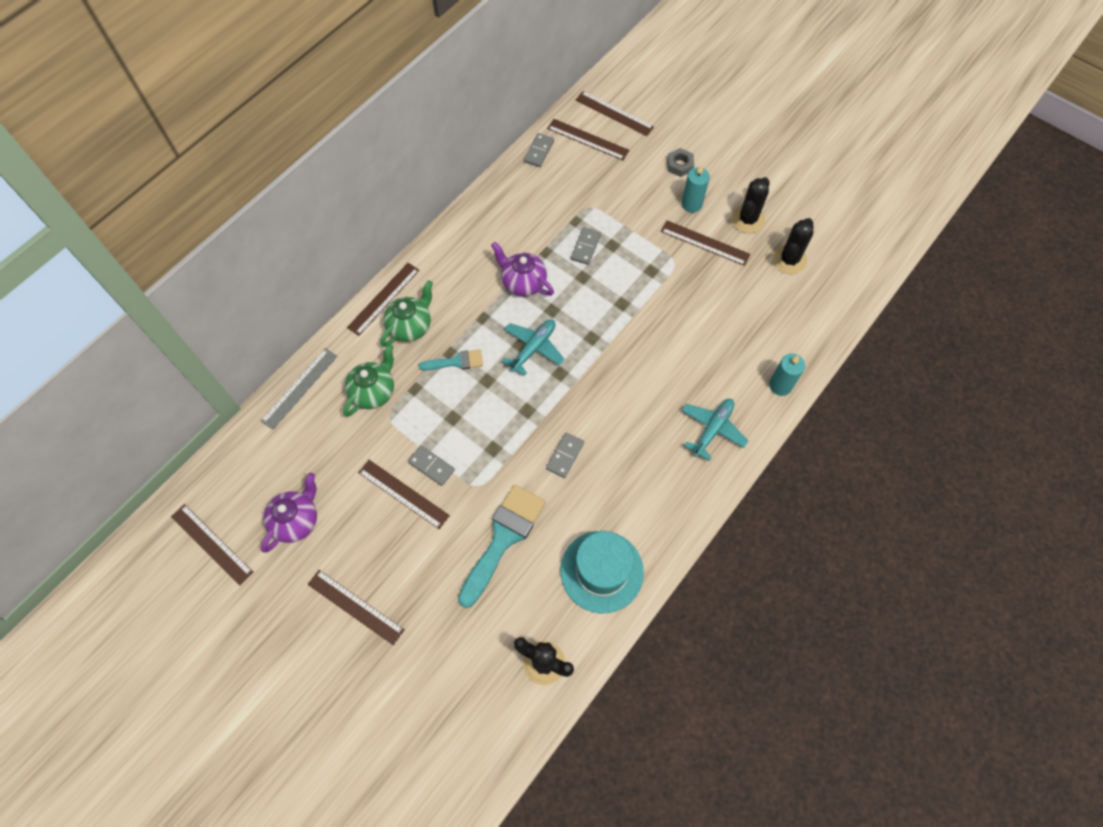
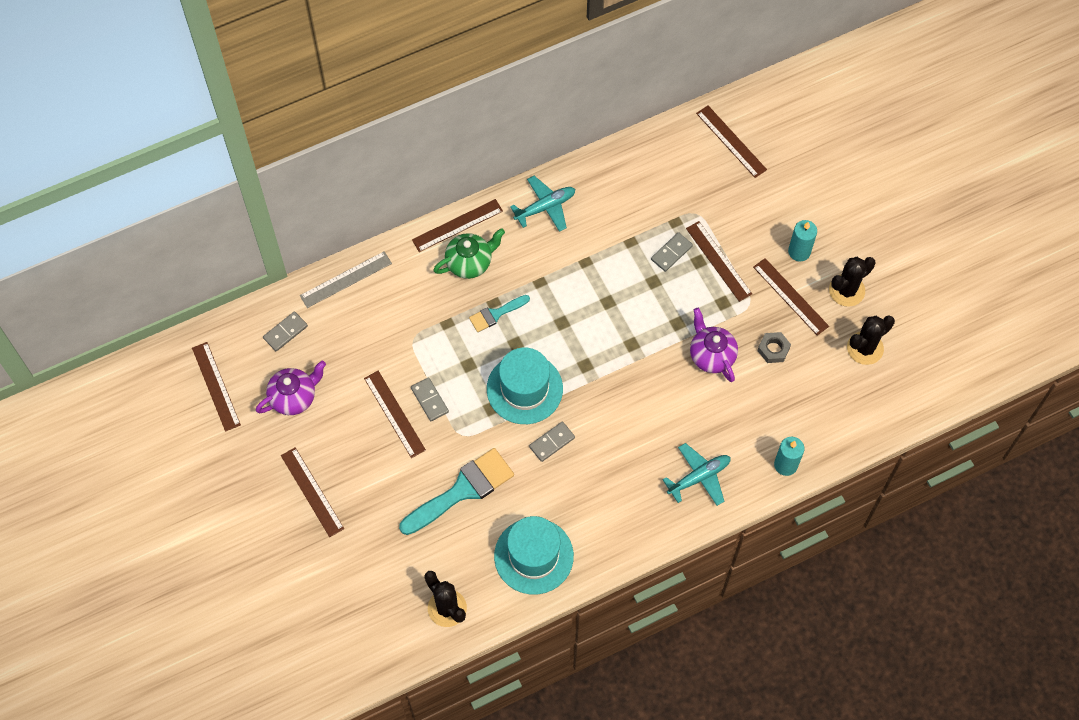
camera: 25 degrees right, 0 degrees up
(373, 391) = (409, 310): green teapot -> none
(456, 362) = (496, 314): turquoise brush -> turquoise brush turned 135 degrees clockwise
(515, 418) = (524, 389): none -> turquoise hat
(523, 282) = (594, 263): purple teapot -> purple teapot (711, 355)
(533, 348) = (572, 331): turquoise plane -> turquoise plane (545, 207)
(539, 151) = (675, 135): grey domino -> grey domino (285, 332)
(614, 113) = (772, 123): brown ruler -> brown ruler (718, 261)
(679, 165) = (809, 206): grey nut -> grey nut (773, 349)

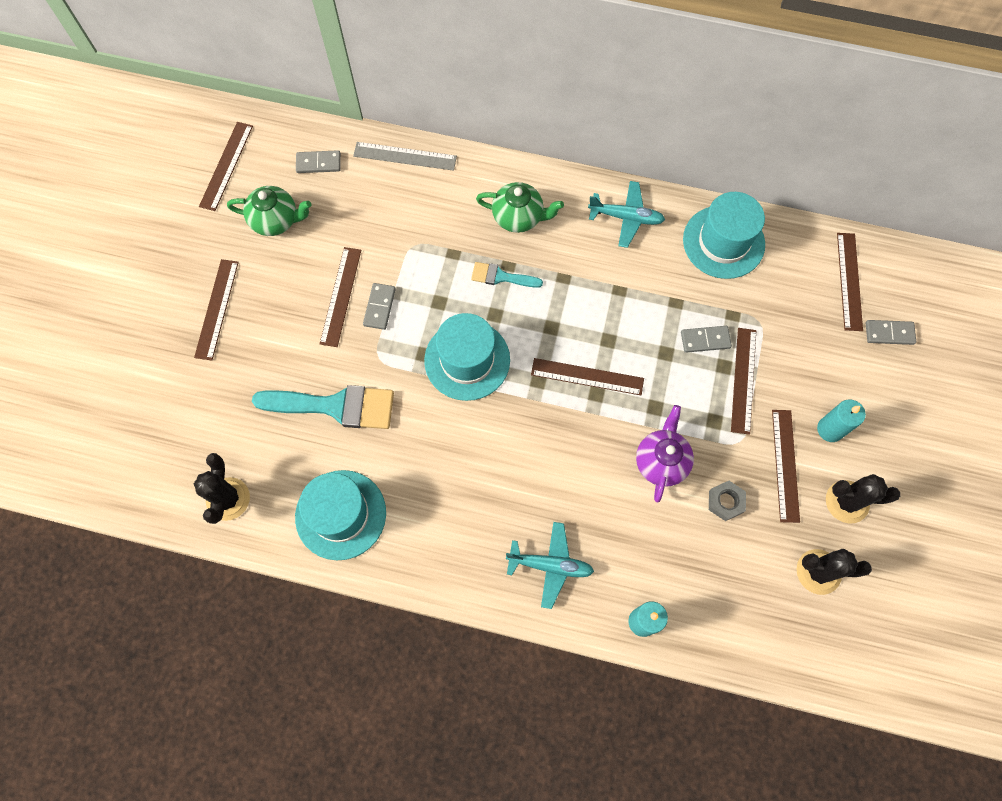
camera: 40 degrees right, 5 degrees up
(294, 397) = (276, 220): purple teapot -> green teapot
(457, 225) = (536, 178): brown ruler -> brown ruler (587, 376)
(552, 442) = (448, 425): grey domino -> grey domino (889, 333)
(626, 175) = (723, 242): none -> turquoise hat

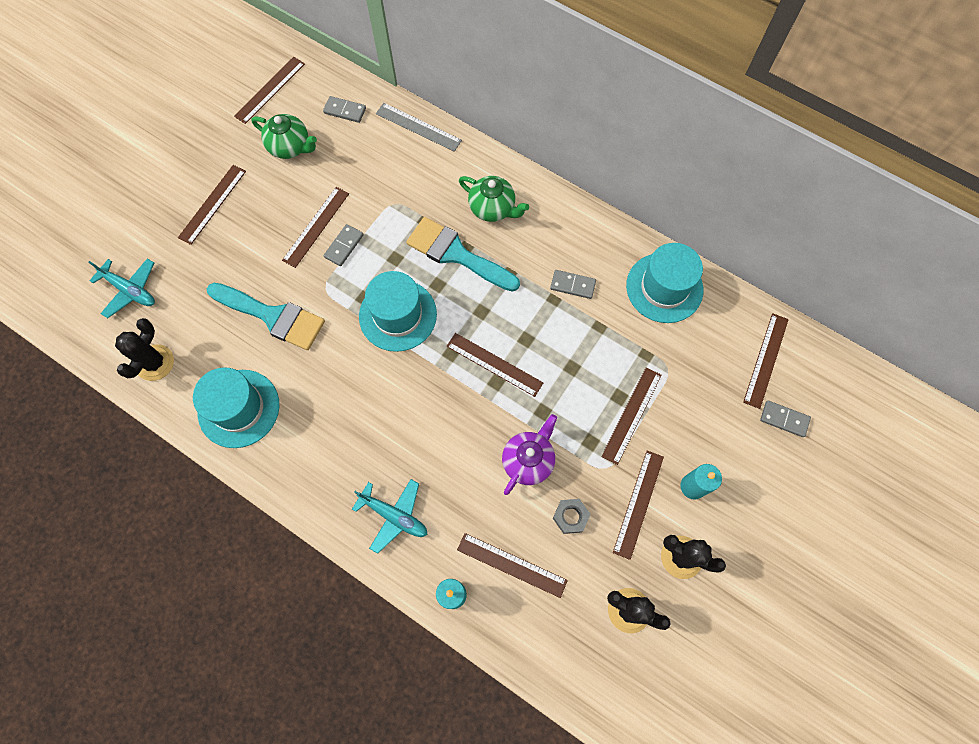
camera: 20 degrees right, 0 degrees up
(501, 277) = (456, 254): turquoise brush -> turquoise brush, size x1.88
(626, 217) = (586, 238): turquoise plane -> turquoise plane (130, 290)
(688, 570) = (511, 565): none -> brown ruler
(705, 340) = (612, 368): grey domino -> grey domino (572, 285)

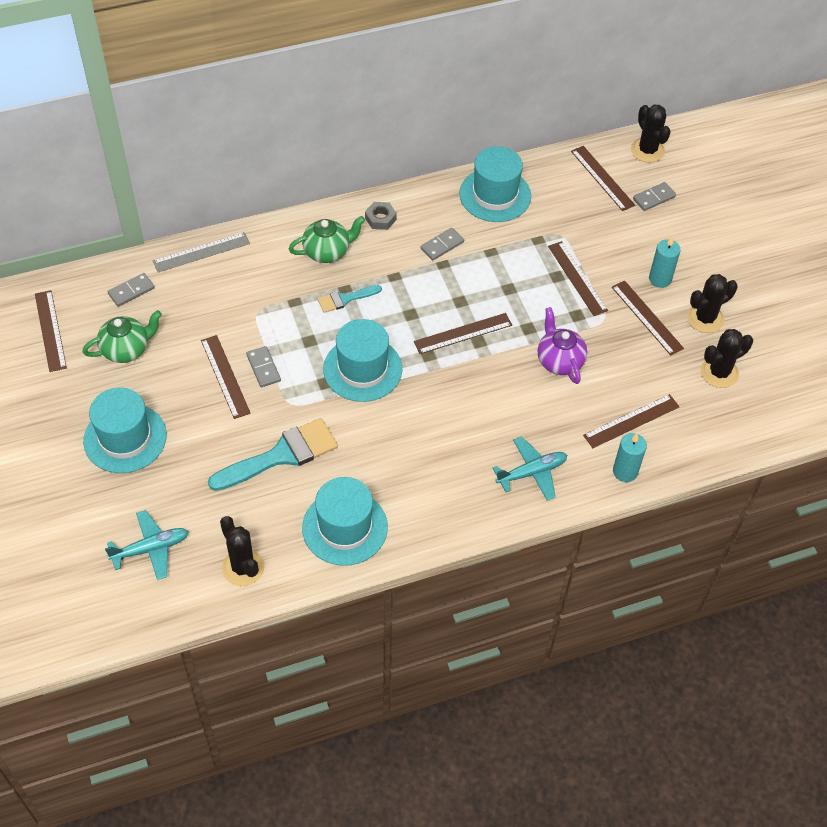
camera: 55 degrees left, 15 degrees down
(212, 204) = (125, 438): brown ruler -> turquoise hat
(456, 254) = (345, 299): turquoise brush -> turquoise brush, size x0.53
(570, 517) = (624, 363): grey nut -> grey nut (380, 219)
(836, 376) = (647, 150): none -> black cactus

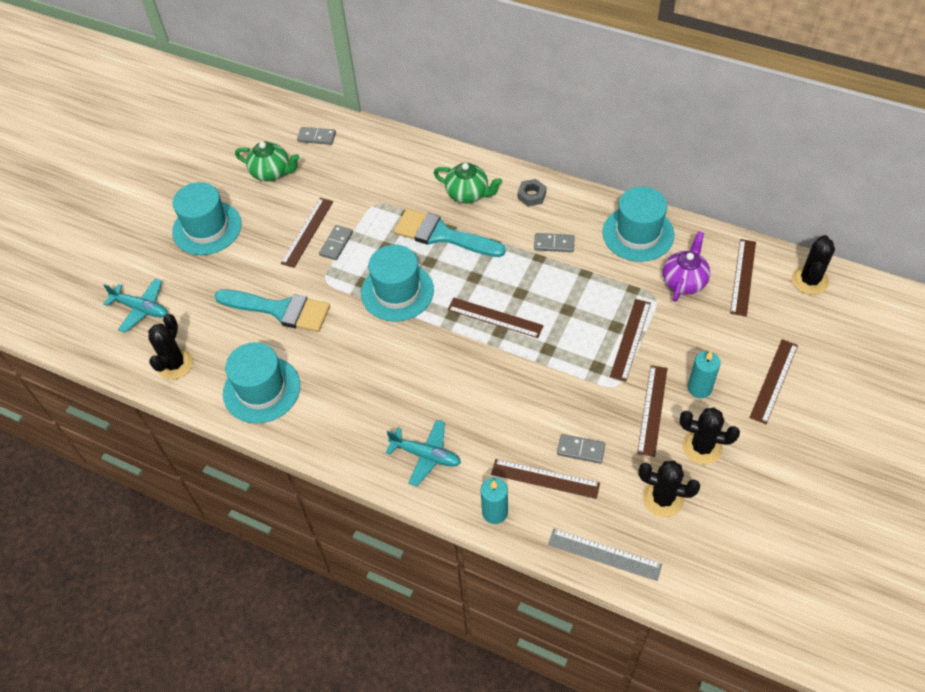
camera: 50 degrees right, 0 degrees up
(50, 330) = (244, 130): brown ruler -> brown ruler (774, 381)
(201, 252) = (387, 140): grey ruler -> grey ruler (604, 554)
(345, 299) = (442, 235): turquoise brush -> turquoise brush, size x1.88
(559, 361) = (542, 390): purple teapot -> purple teapot (684, 281)
(654, 198) = (770, 321): grey domino -> grey domino (581, 450)

